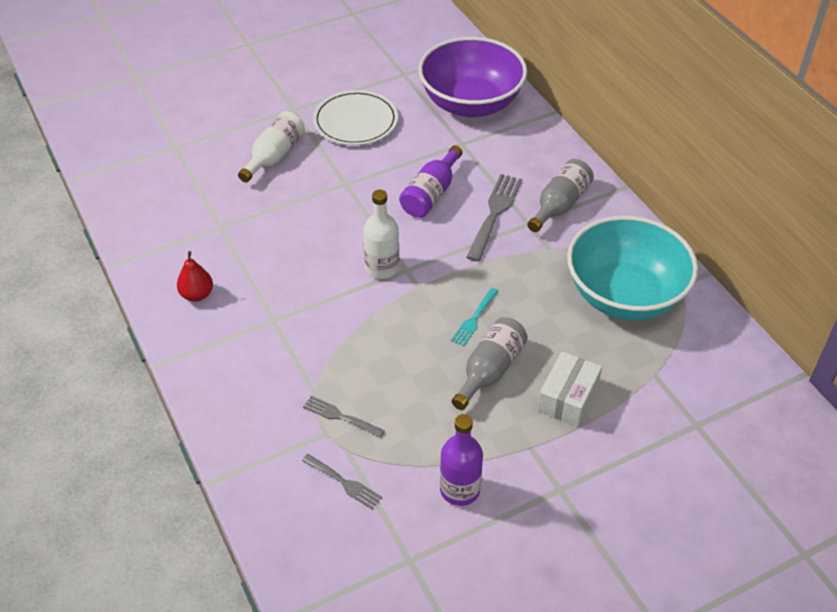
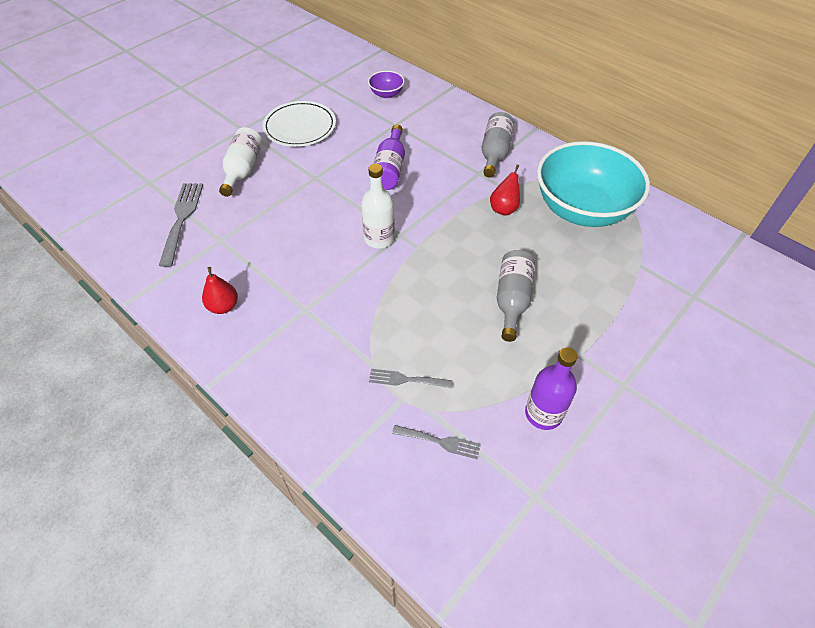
camera: 20 degrees left, 5 degrees up
(471, 104) = (386, 94): purple bowl -> purple bowl, size x0.41
(474, 319) = (477, 260): turquoise fork -> none
(494, 214) = (448, 172): grey fork -> grey fork (182, 219)
(535, 271) = (504, 209): none -> red pear
(567, 398) = (586, 304): white box -> none

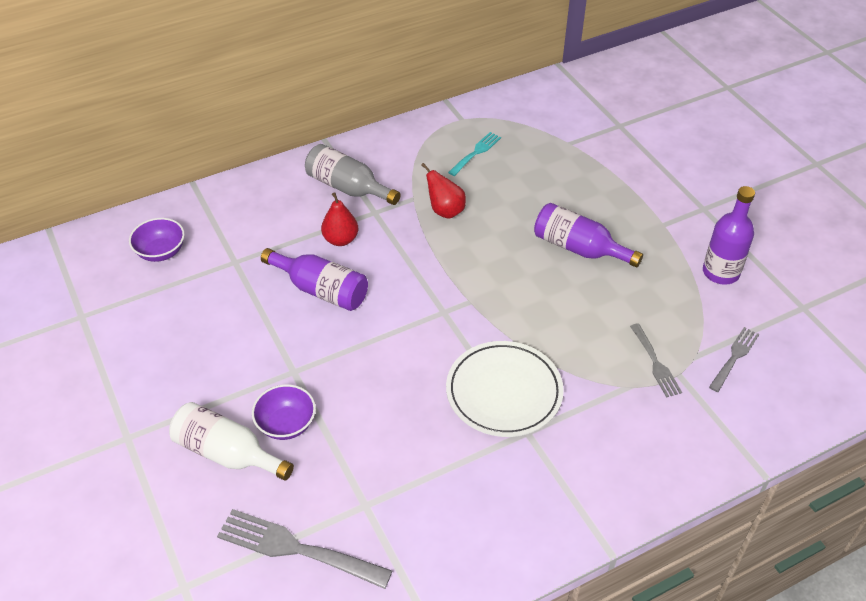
camera: 70 degrees left, 5 degrees down
(223, 306) = (490, 519): red pear -> red pear (340, 239)
(272, 187) = (286, 424): none -> purple bowl
(300, 127) = (171, 365): white plate -> white plate (504, 392)
(379, 238) = (441, 333): white bottle -> none
(406, 380) = (655, 363): grey fork -> grey fork turned 45 degrees counterclockwise
(512, 300) = (579, 248): grey bottle -> purple bottle
(582, 209) = (476, 153): turquoise bowl -> turquoise fork

